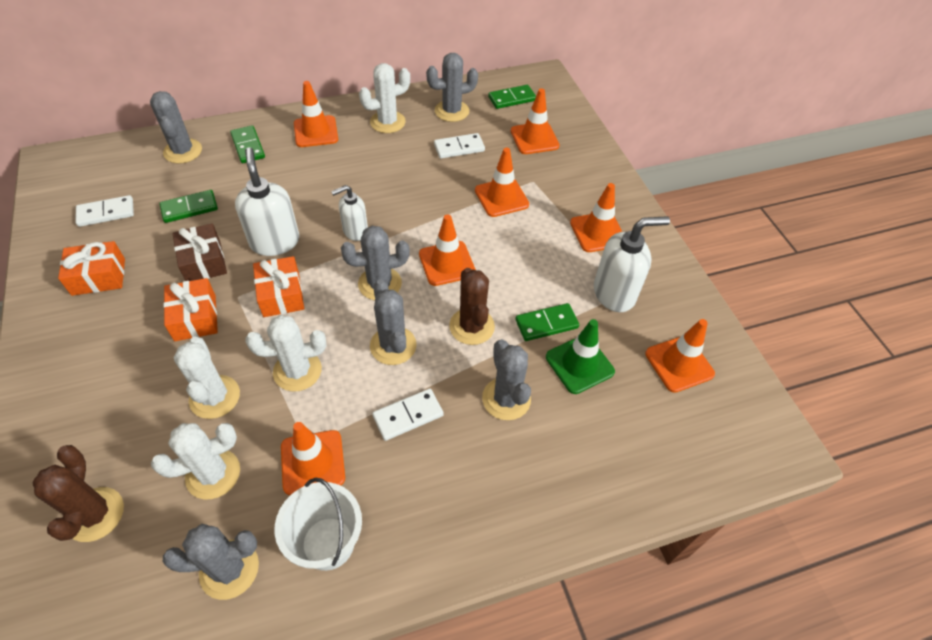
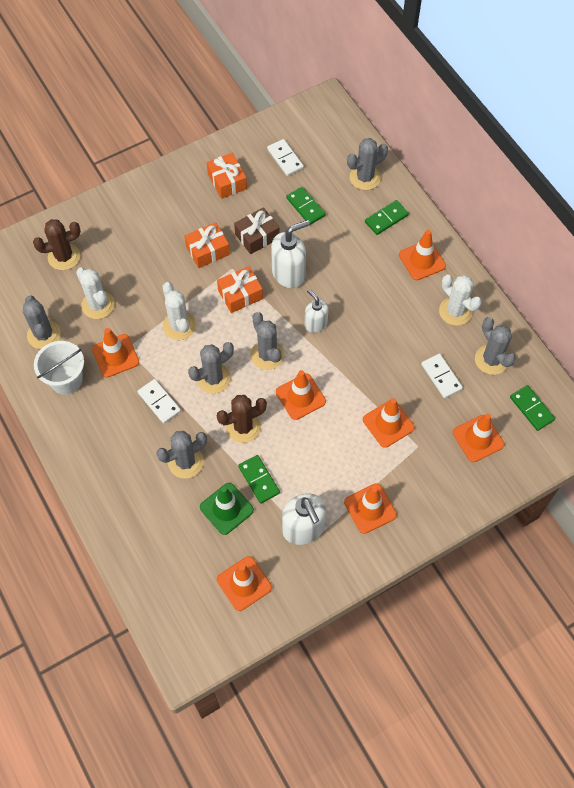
camera: 80 degrees right, 10 degrees up
(215, 397) = (149, 285): white cactus -> none

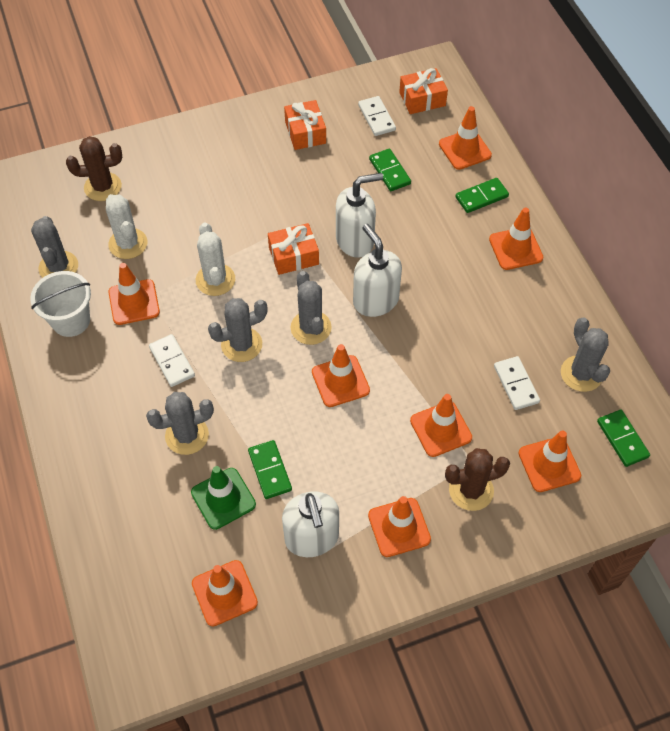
camera: 10 degrees right, 5 degrees down
(207, 250) = (266, 203): orange gift -> orange gift (422, 99)
(243, 427) = (264, 406): brown cactus -> brown cactus (471, 490)
(257, 236) = (327, 195): brown gift -> none
(315, 323) = (375, 300): white soap dispenser -> white soap dispenser, size x1.60
(365, 177) = (464, 149): grey cactus -> orange traffic cone
(455, 311) = (546, 311): white cactus -> none

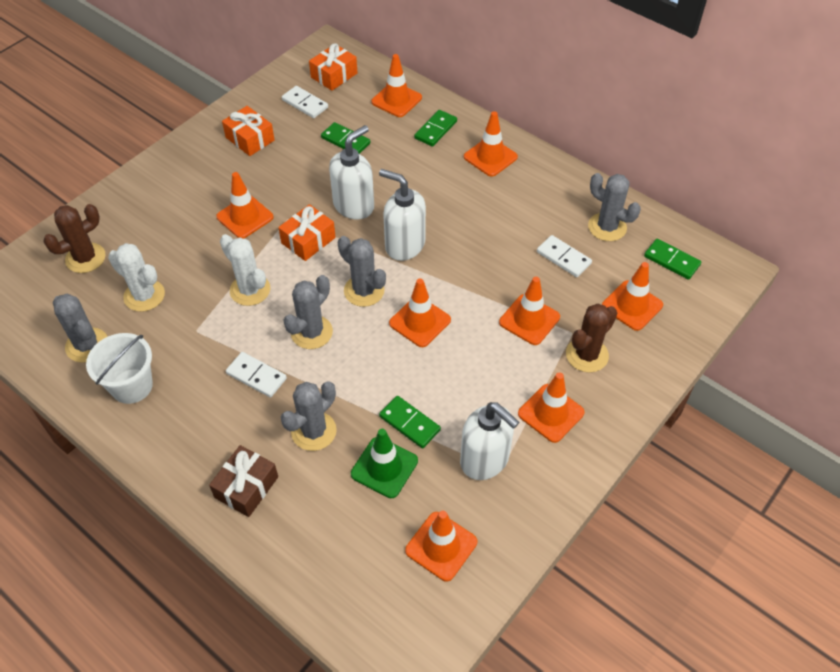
camera: 30 degrees left, 5 degrees down
(104, 455) = (246, 487): none -> brown gift
(134, 302) = (184, 342): orange traffic cone -> orange traffic cone (245, 217)

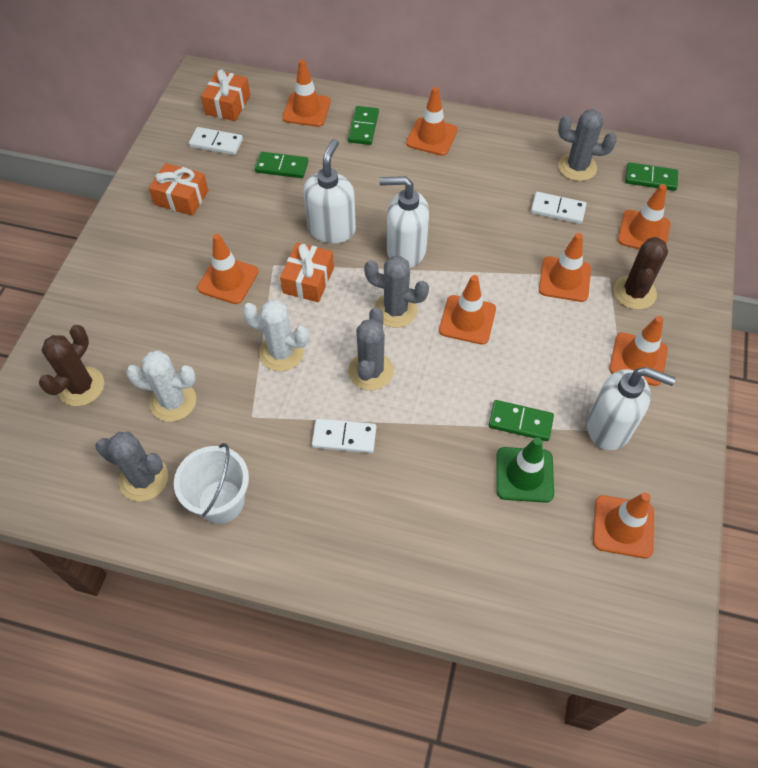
camera: 25 degrees left, 5 degrees up
(246, 487) = (406, 553): brown gift -> none
(314, 431) = (436, 468): grey cactus -> none

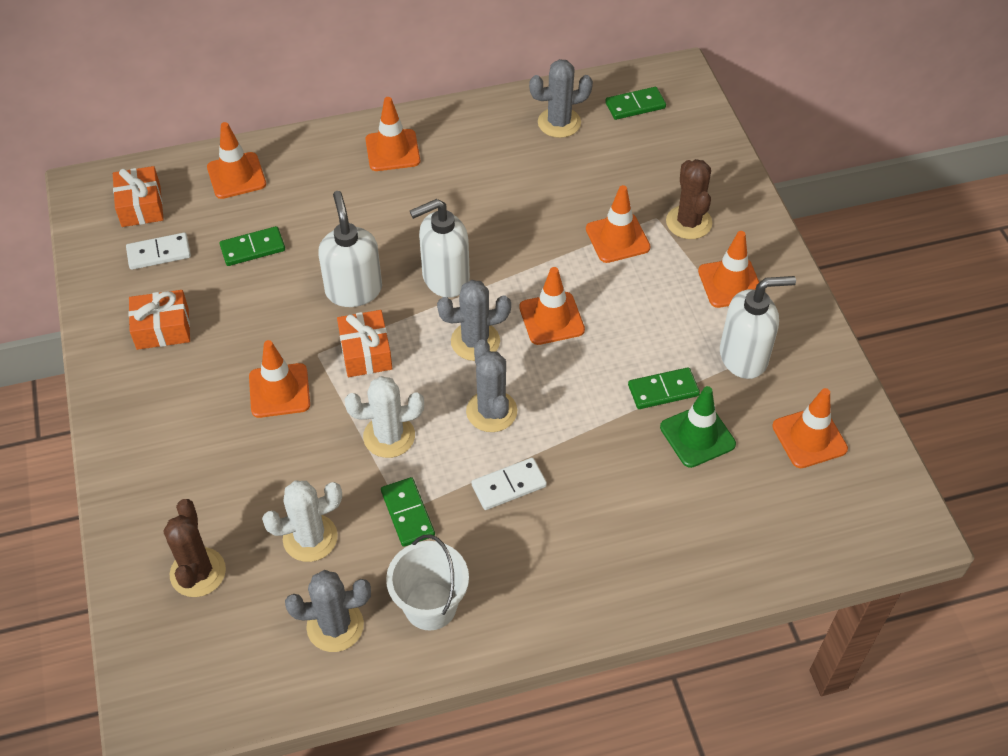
camera: 30 degrees left, 5 degrees down
(363, 127) = (312, 170): green domino -> green domino (407, 513)
(557, 210) = (567, 173): white domino -> none
(643, 232) = (661, 161): orange traffic cone -> none

